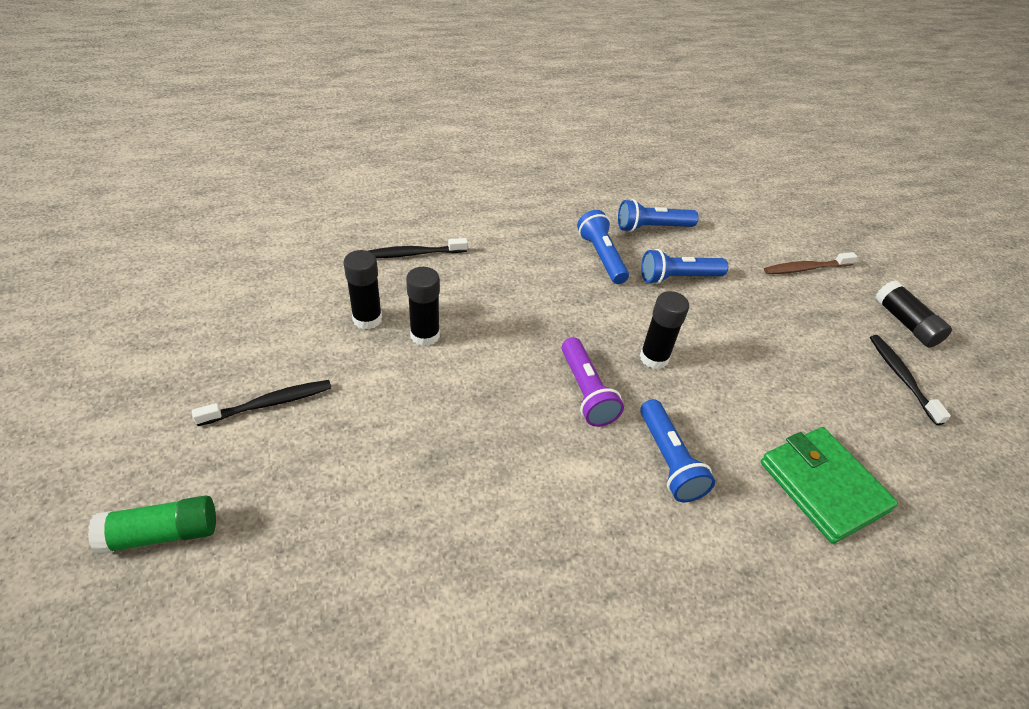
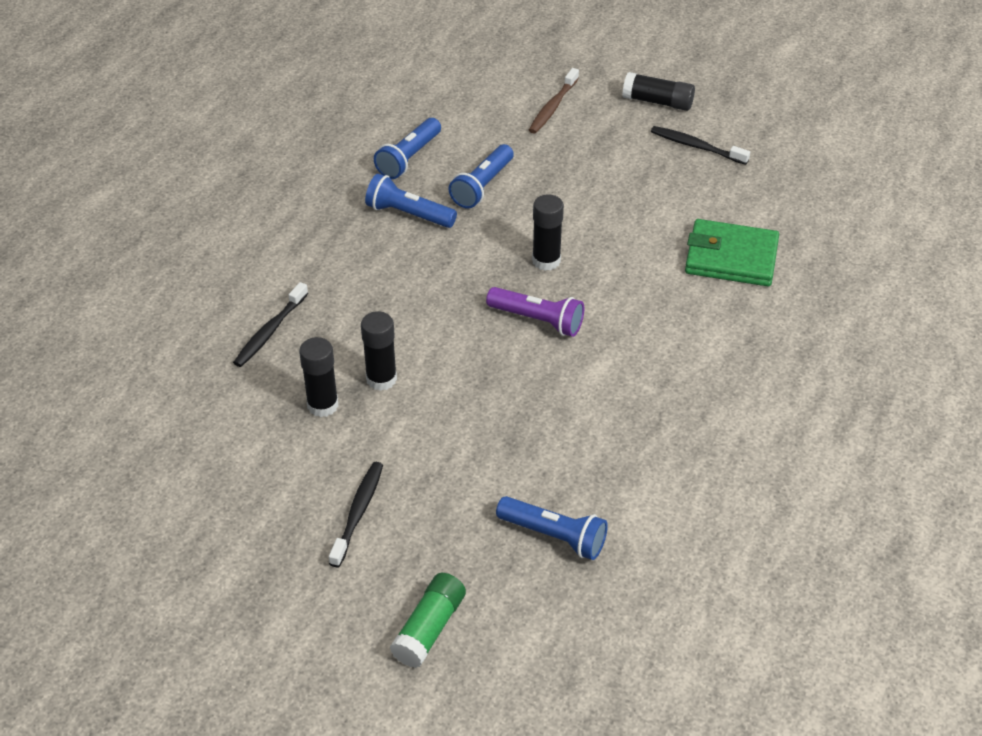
camera: 45 degrees left, 0 degrees up
(668, 460) = (638, 318): blue flashlight -> blue flashlight (554, 536)

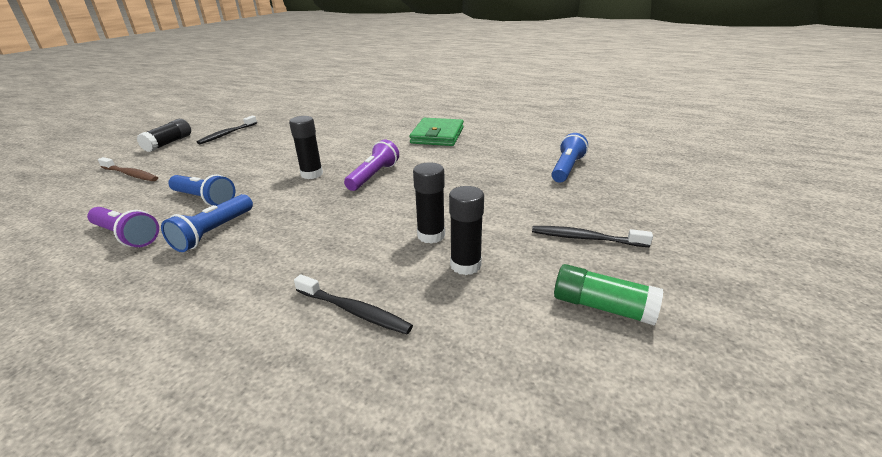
camera: 90 degrees left, 15 degrees down
(408, 158) = (126, 236): blue flashlight -> purple flashlight
(429, 628) = (671, 204): green glue stick -> green glue stick (602, 307)
(731, 257) = (335, 128): green wallet -> green wallet (437, 135)

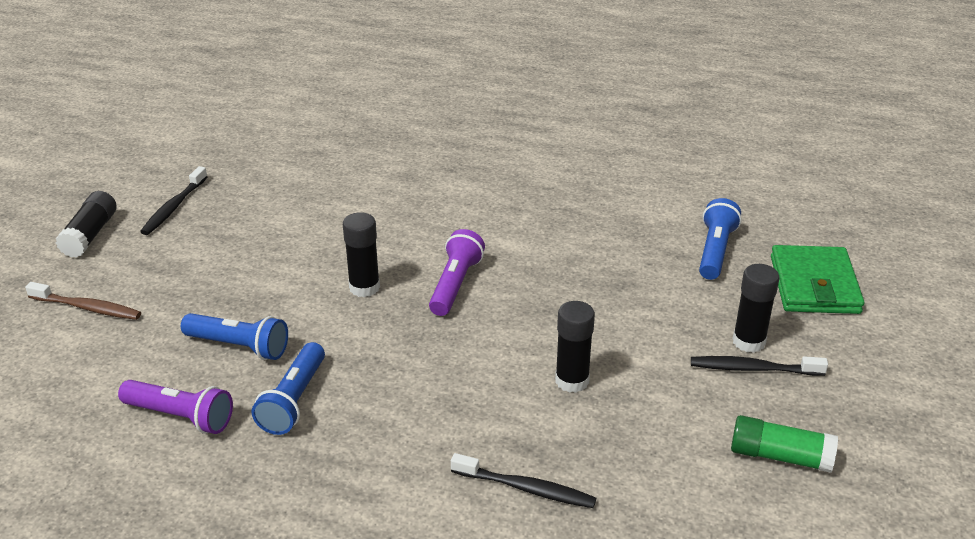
camera: 10 degrees left, 5 degrees up
(437, 135) = (514, 191): green wallet -> green wallet (814, 285)
(465, 265) = (626, 419): black glue stick -> black glue stick (749, 341)

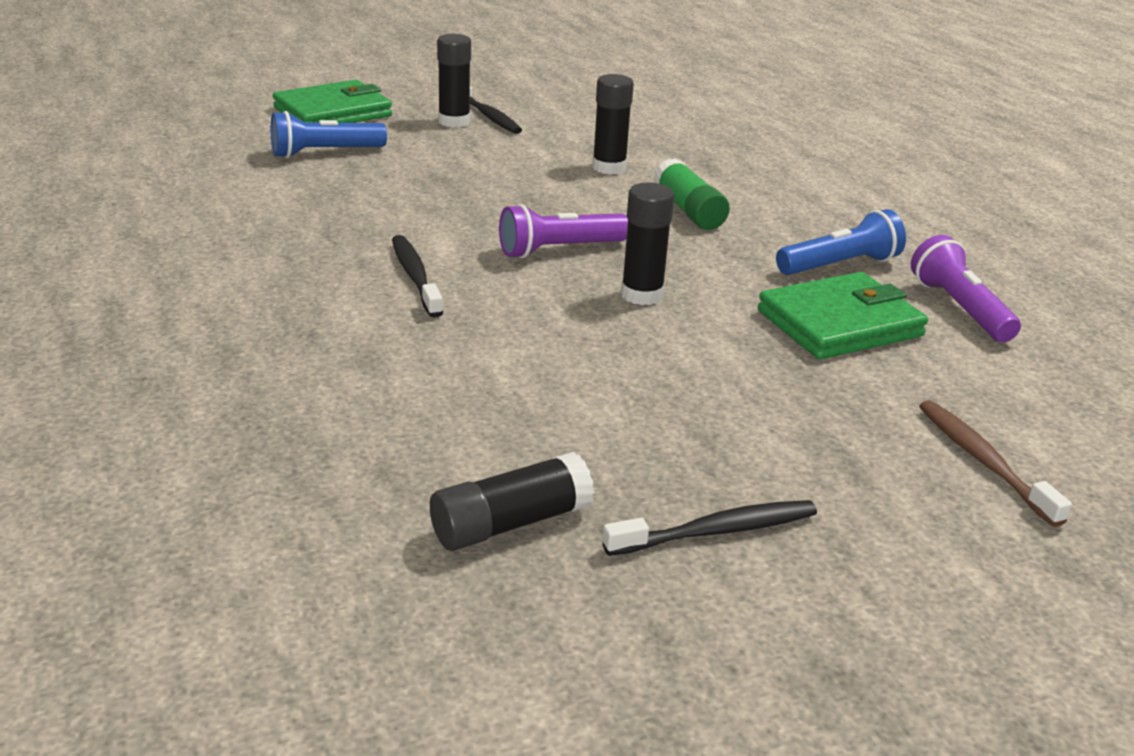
camera: 130 degrees left, 5 degrees down
(90, 235) = (895, 573): black glue stick -> black glue stick (510, 523)
(239, 346) = (839, 323): blue flashlight -> green wallet
(526, 488) = (744, 156): black toothbrush -> black toothbrush (415, 276)
(780, 456) = (573, 97): green glue stick -> green glue stick (688, 211)

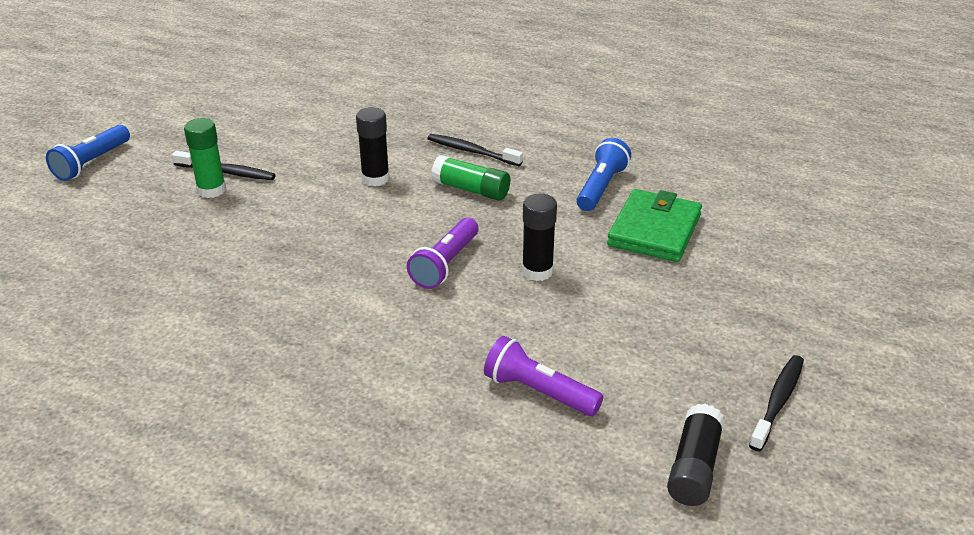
camera: 40 degrees left, 5 degrees up
(324, 153) = (162, 270): blue flashlight -> blue flashlight (91, 163)
(333, 112) = (104, 228): green wallet -> none
(415, 276) = (394, 339): black toothbrush -> black toothbrush (472, 151)
(454, 122) = (211, 190): black glue stick -> green glue stick
(959, 308) = (690, 185): purple flashlight -> purple flashlight (538, 392)
(983, 461) = (817, 280): brown toothbrush -> none

